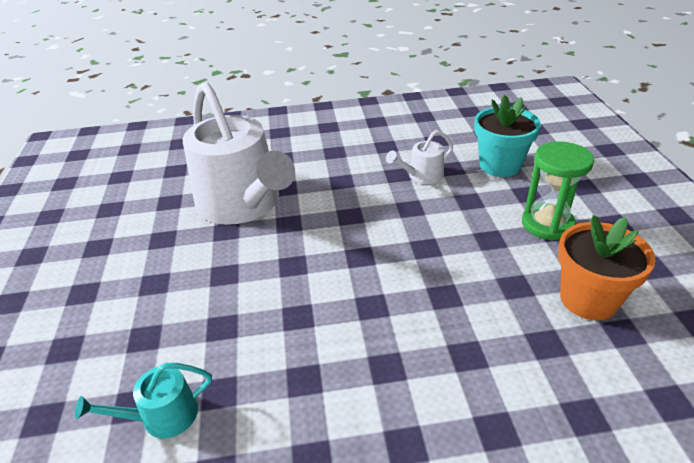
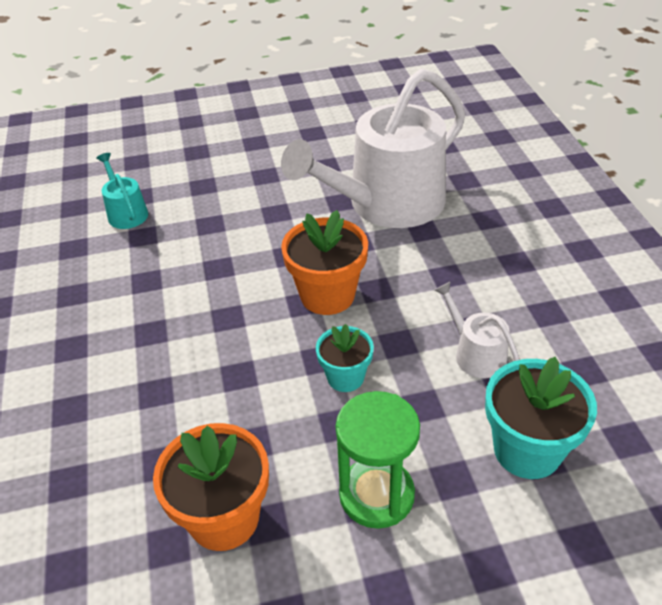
camera: 85 degrees right, 5 degrees up
(353, 242) = (327, 295): none -> orange flower pot
(445, 234) = (345, 377): none -> turquoise flower pot

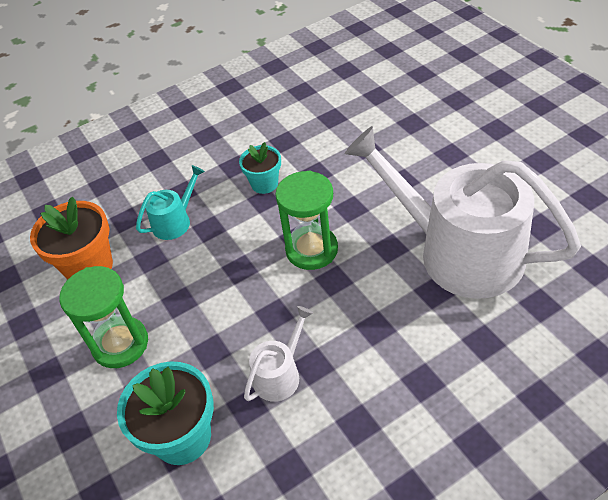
camera: 75 degrees right, 5 degrees up
(126, 213) = (354, 97): turquoise watering can -> turquoise watering can (175, 221)
(327, 295) = (311, 250): orange flower pot -> green hourglass
(345, 377) = (225, 291): turquoise flower pot -> turquoise flower pot (264, 184)

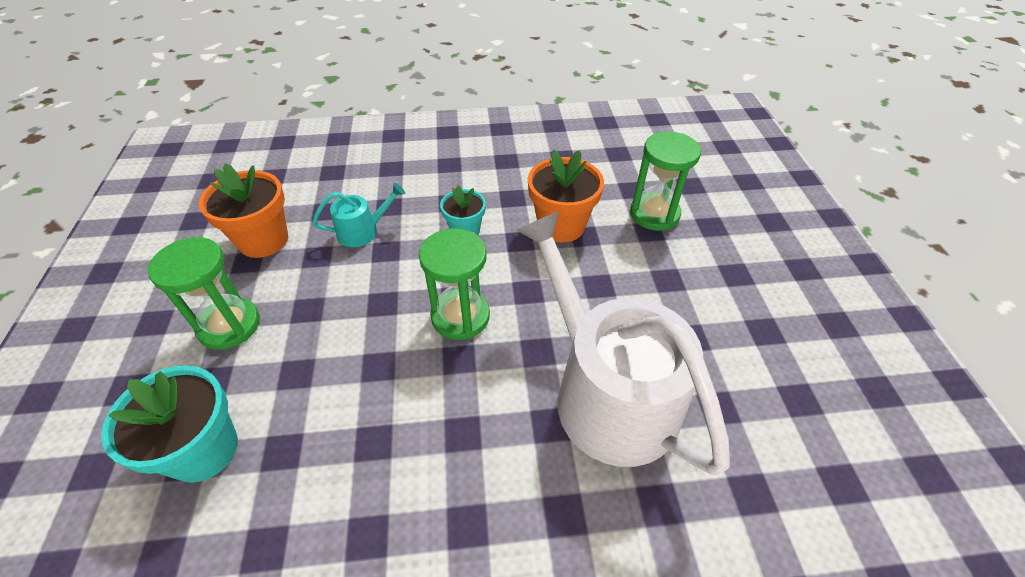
camera: 20 degrees right, 0 degrees up
(280, 374) = (336, 434): white watering can -> none
(341, 147) = (561, 226): none -> orange flower pot
(408, 108) = (654, 214): none -> green hourglass

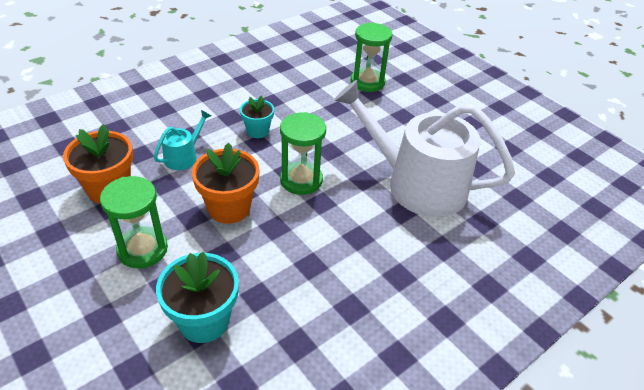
camera: 35 degrees left, 5 degrees down
(561, 226) = (317, 107): orange flower pot -> orange flower pot (229, 208)

